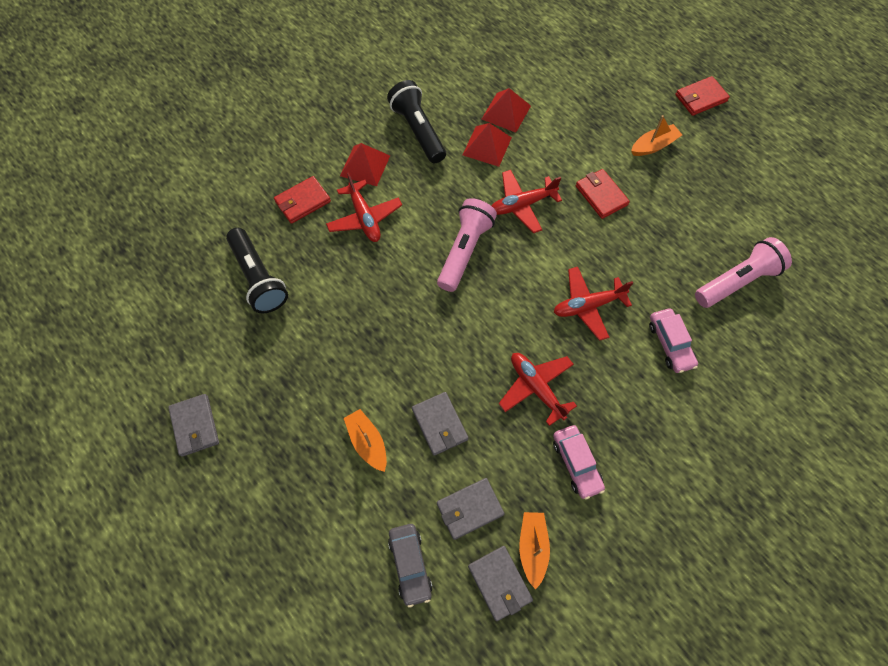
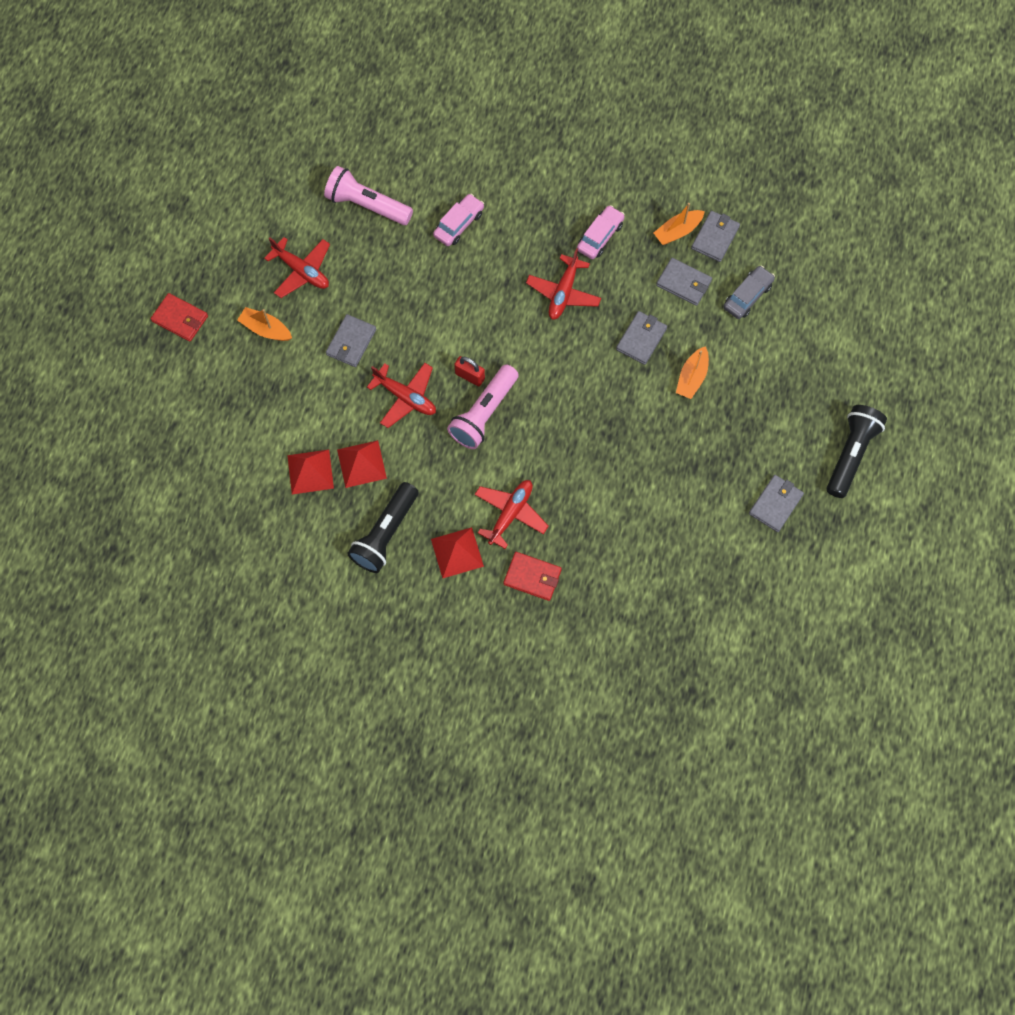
camera: 125 degrees left, 5 degrees up
(258, 278) = (629, 555): black flashlight -> black flashlight (851, 454)
(465, 251) = (484, 413): pink flashlight -> pink flashlight turned 45 degrees counterclockwise
(507, 261) = (470, 376): none -> red padlock
(588, 306) = (467, 295): red plane -> red plane (302, 271)
(601, 195) = (351, 342): red wallet -> grey wallet

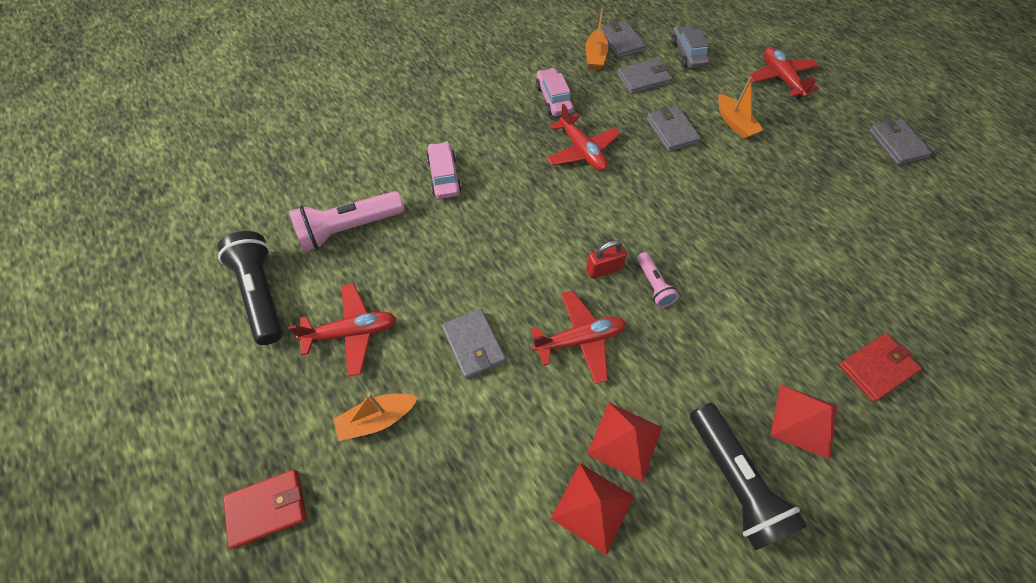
camera: 50 degrees left, 10 degrees down
(484, 413) = (653, 285): pink flashlight -> pink flashlight, size x0.53
(510, 514) = (786, 338): red plane -> red plane (780, 78)
(851, 454) = (875, 79): black flashlight -> black flashlight (262, 293)

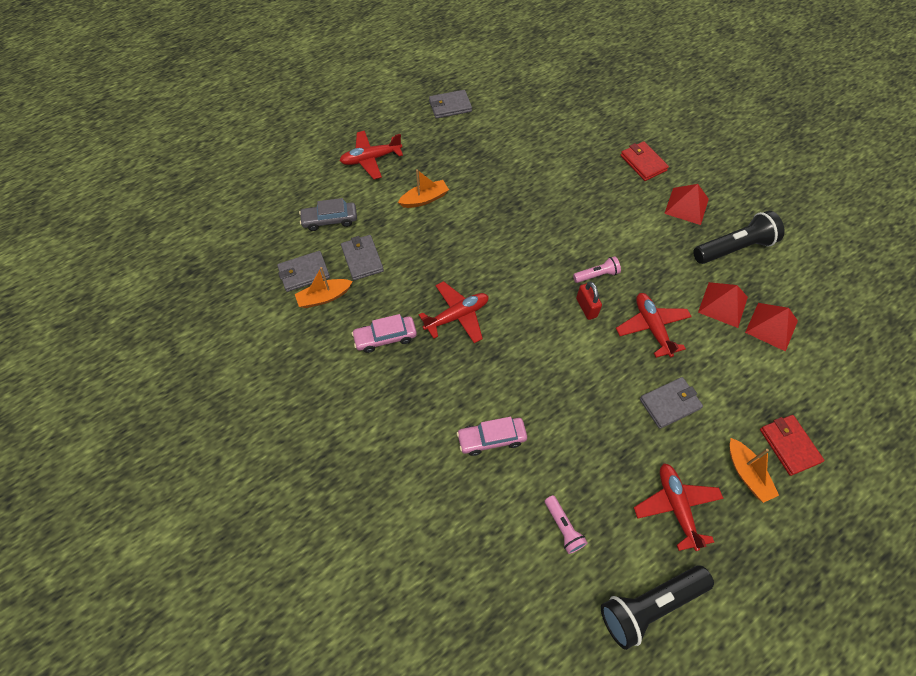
camera: 90 degrees left, 0 degrees up
(267, 508) = (835, 550): red wallet -> red wallet (789, 445)
(349, 228) = (563, 527): pink flashlight -> pink flashlight, size x0.53
(595, 56) = (324, 297): orange boat -> orange boat turned 150 degrees clockwise
(671, 131) = (432, 245): grey wallet -> none

